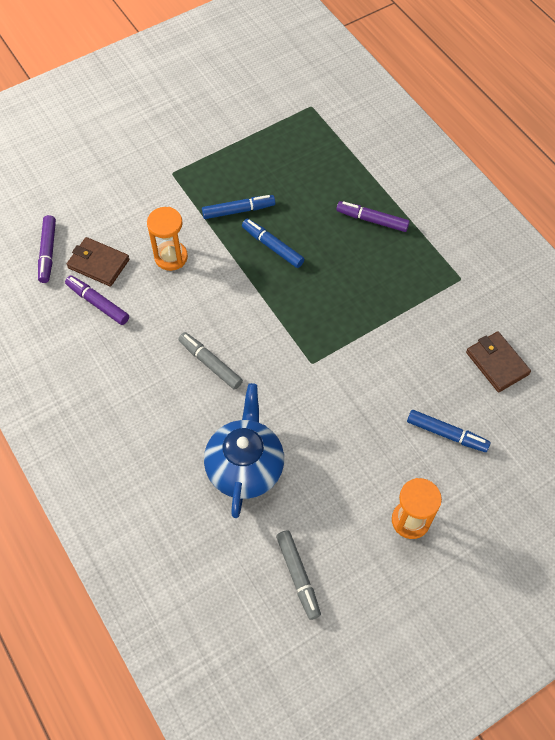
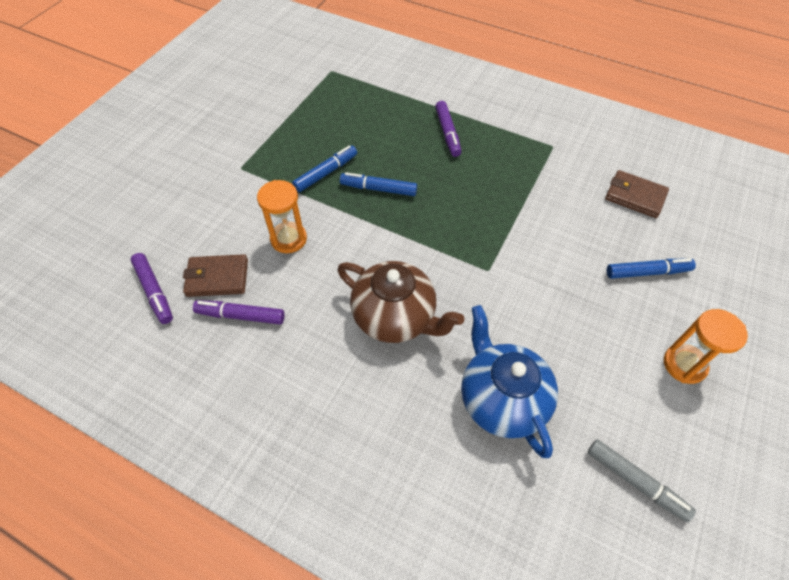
camera: 30 degrees left, 5 degrees down
(210, 363) = (395, 317): grey marker -> brown teapot
(372, 220) = (447, 133): purple marker -> purple marker turned 90 degrees counterclockwise

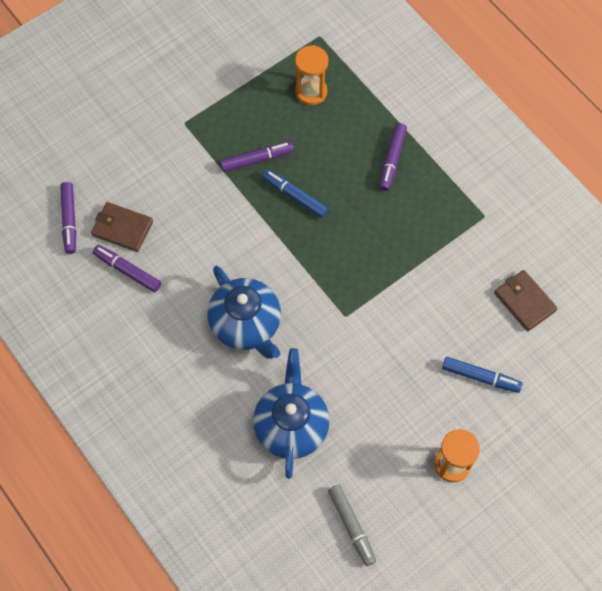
camera: 25 degrees right, 10 degrees up
(288, 239) = (194, 215): orange hourglass -> orange hourglass (311, 92)
(326, 173) = (256, 159): blue marker -> purple marker
(395, 317) = (246, 325): brown teapot -> blue teapot

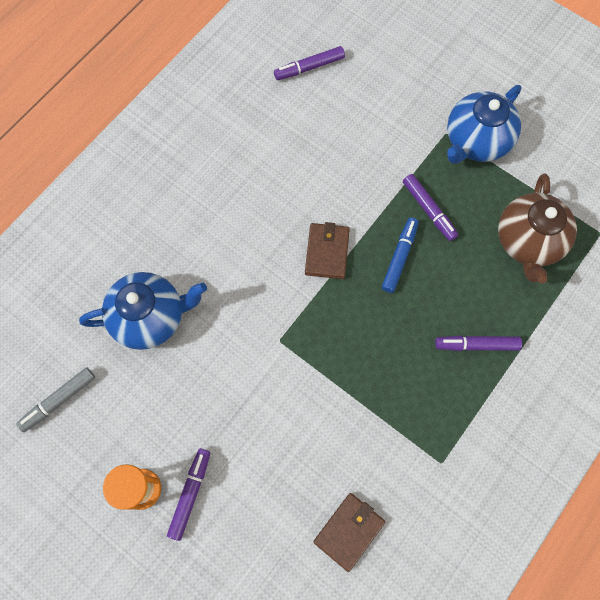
camera: 75 degrees right, 5 degrees up
(122, 228) = (314, 113): brown wallet -> brown wallet (327, 252)
(127, 271) = (272, 129): purple marker -> purple marker (190, 494)
(246, 325) = (245, 248): blue teapot -> blue teapot (476, 141)
(311, 92) = (528, 242): orange hourglass -> brown teapot
(480, 377) = (246, 499): blue marker -> none

